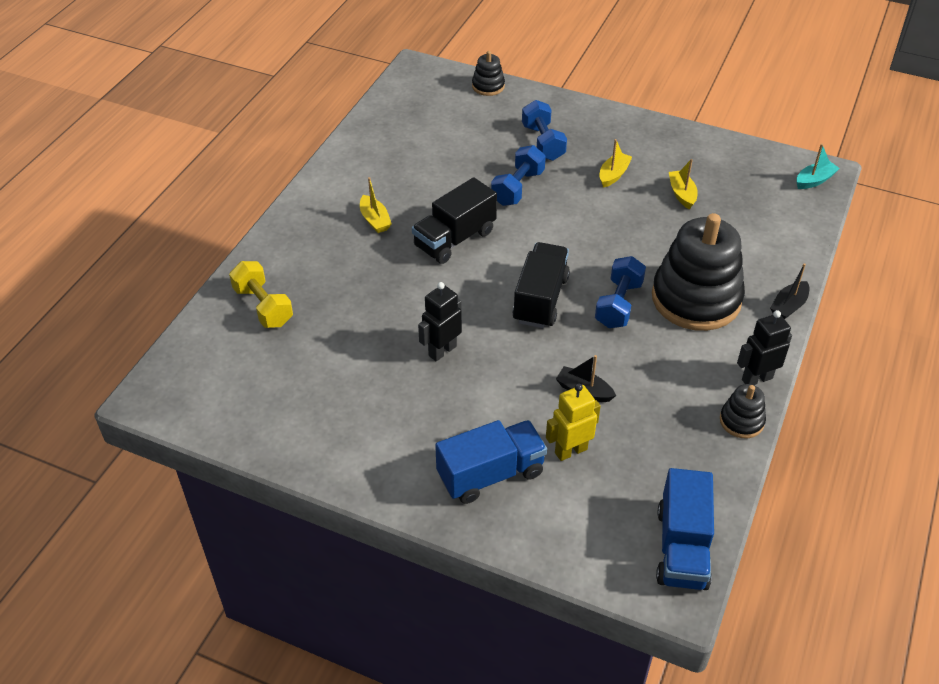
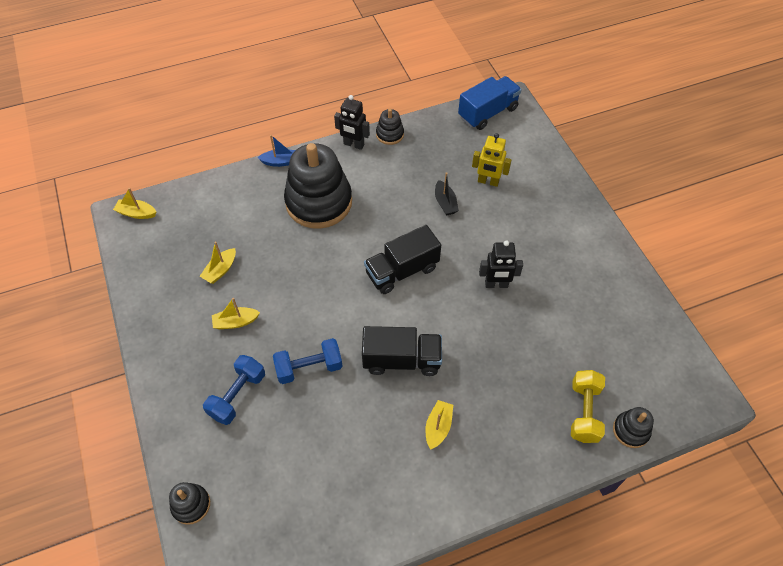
camera: 135 degrees left, 10 degrees up
(210, 320) = (631, 430): none -> black stacking toy
(490, 474) = (540, 200): blue truck -> none
(618, 304) = (363, 232): blue dumbbell -> none
(788, 306) = (281, 162): black boat -> blue boat
(814, 180) = (136, 213): turquoise boat -> yellow boat

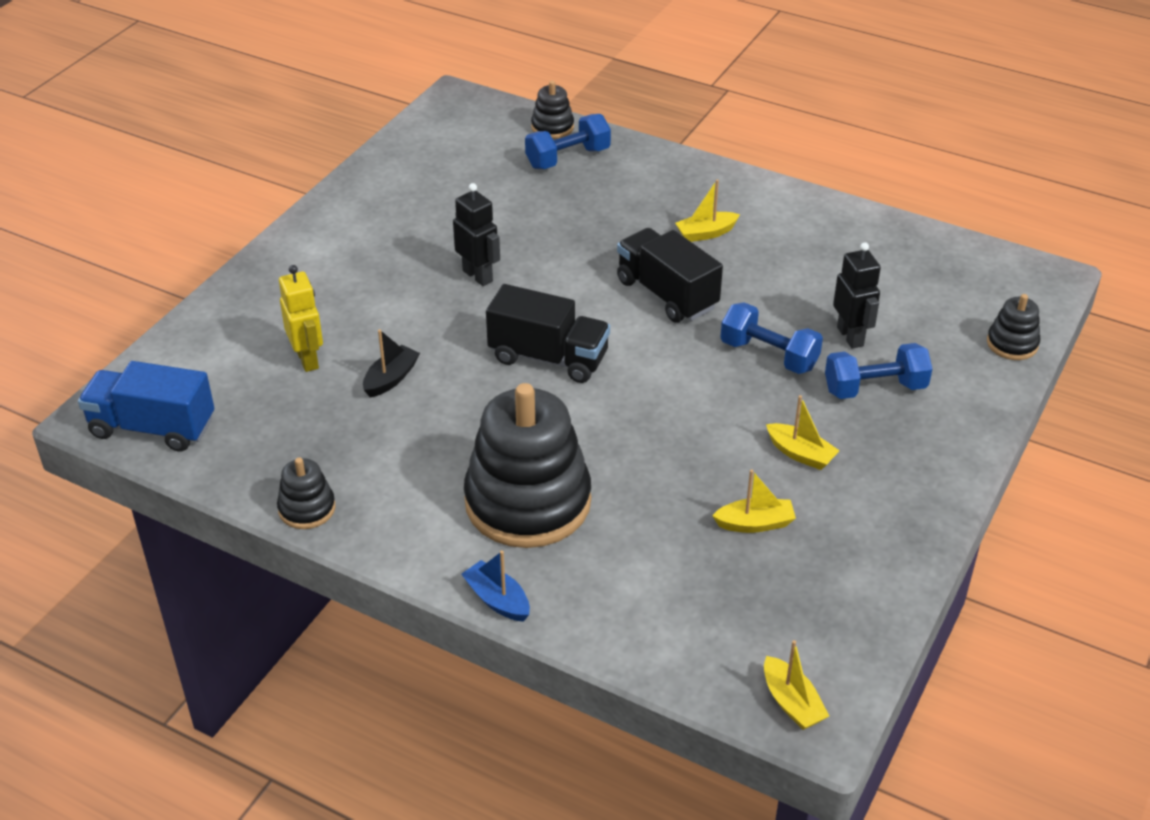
camera: 130 degrees left, 15 degrees down
(353, 144) = (371, 537): black robot -> black robot (850, 336)
(584, 412) = (568, 158): yellow dumbbell -> blue dumbbell

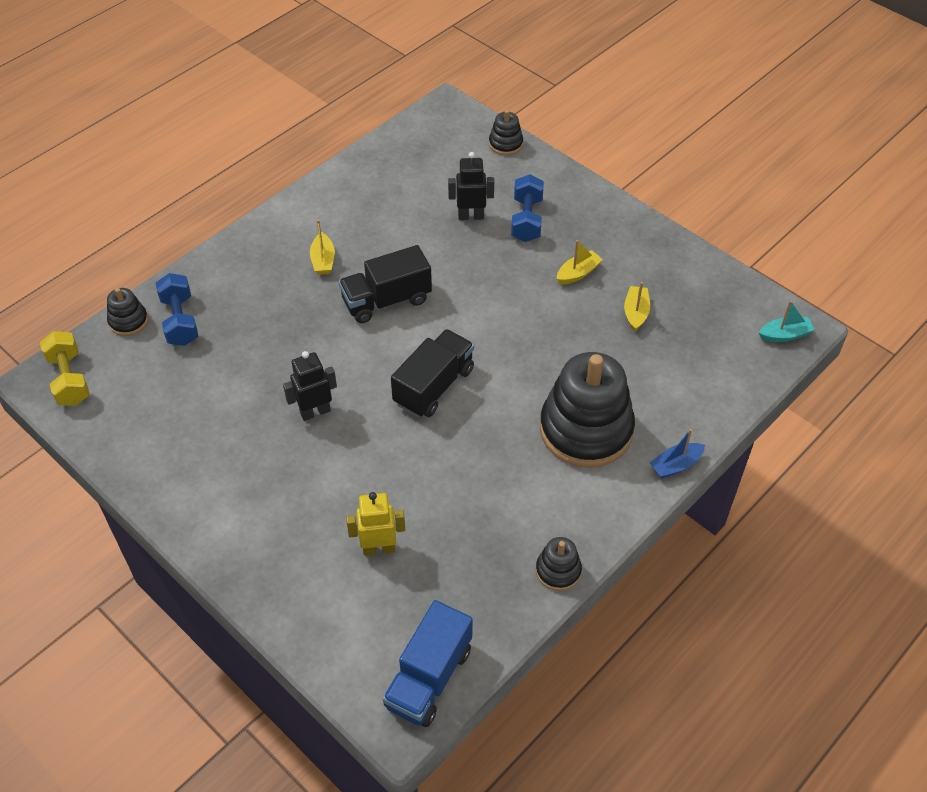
camera: 75 degrees left, 10 degrees up
(391, 379) = (424, 492): black boat -> none
(463, 113) = (69, 379): none -> yellow dumbbell
(769, 355) = (475, 262): blue dumbbell -> none
(791, 703) = (785, 335): yellow boat -> turquoise boat

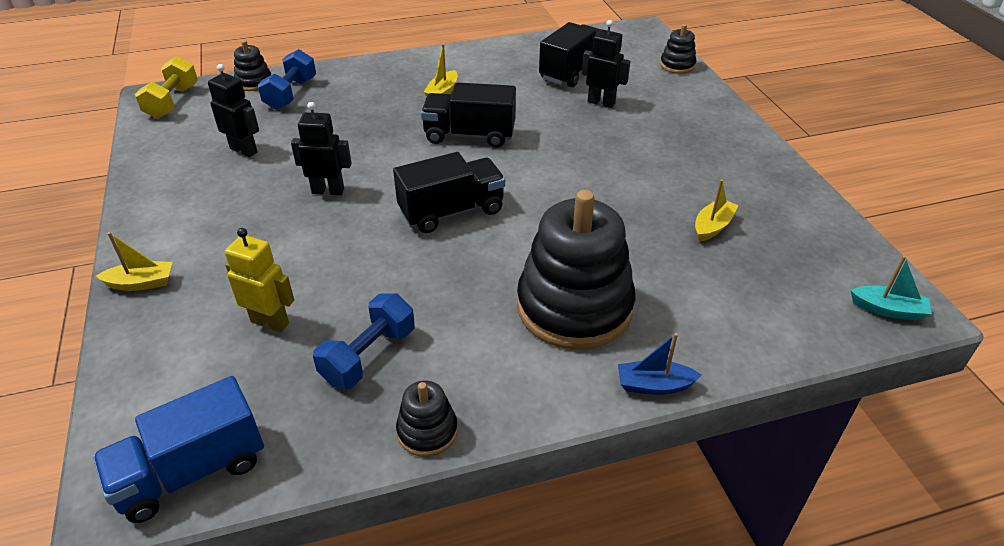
camera: 30 degrees right, 10 degrees down
(198, 403) = (244, 150): none -> black robot
(420, 187) = (572, 71): none -> black truck
(526, 220) = (653, 120): blue dumbbell -> blue dumbbell (368, 356)
(578, 273) = (673, 175): yellow boat -> yellow boat (141, 283)

